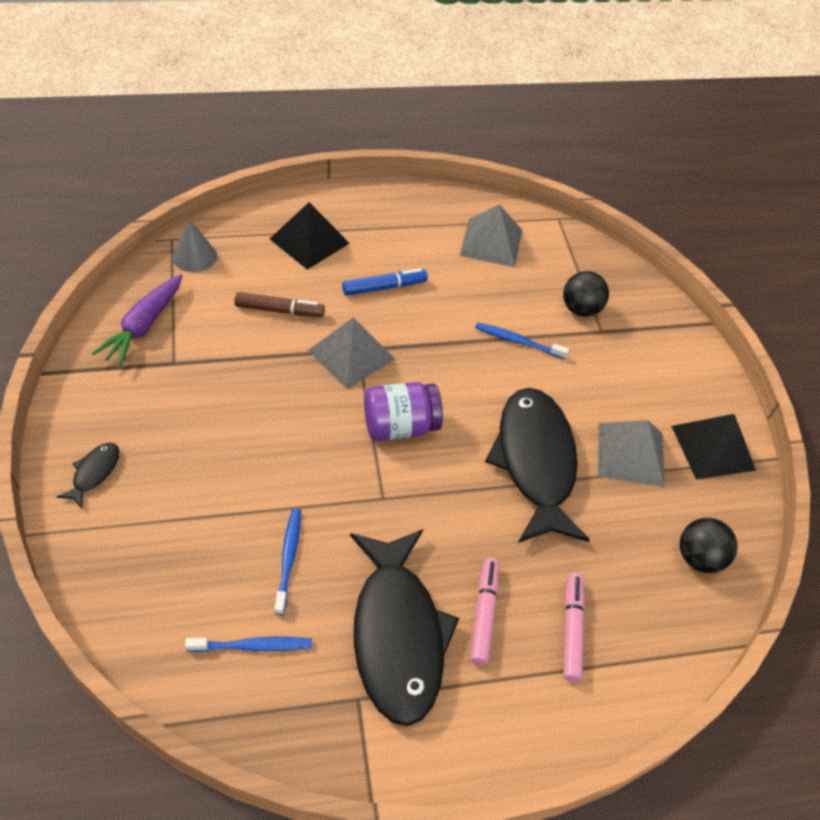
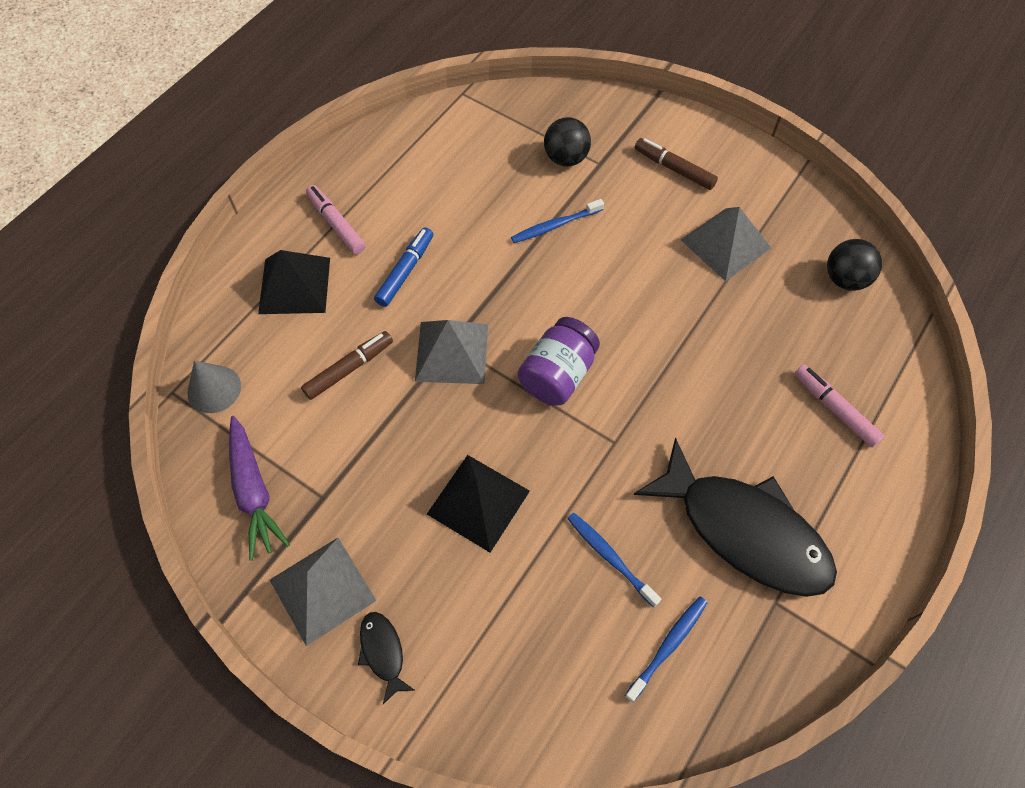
camera: 40 degrees left, 10 degrees up
(484, 614) = (775, 456): pink marker -> pink marker (336, 224)
(491, 242) = (438, 158): grey pyramid -> grey pyramid (322, 590)
(535, 462) = (676, 310): black fish -> none
(654, 378) = (674, 169): none -> brown marker
(712, 447) = (766, 189): black pyramid -> black pyramid (478, 502)

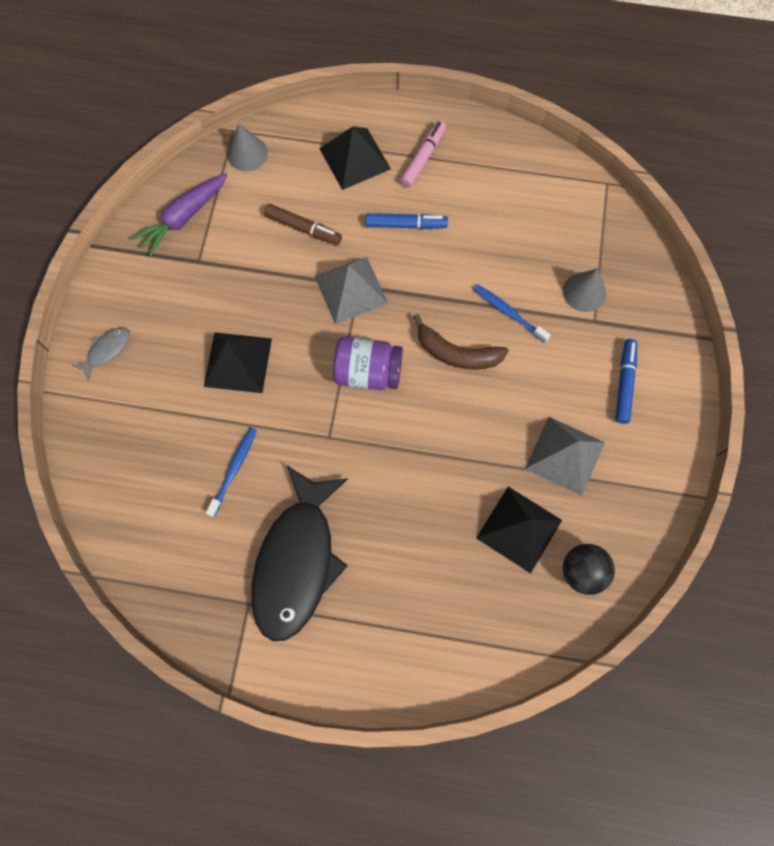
camera: 65 degrees right, 10 degrees up
(322, 590) = (134, 293): grey pyramid -> none
(383, 652) = (107, 350): black fish -> grey fish
(566, 158) = (584, 292): black ball -> grey cone
(576, 286) = (457, 353): none -> brown banana
(668, 646) = (183, 536): blue toothbrush -> none
(674, 169) = (624, 383): brown marker -> blue marker
(785, 311) = (519, 529): none -> black pyramid
(835, 409) = (440, 601): pink marker -> none

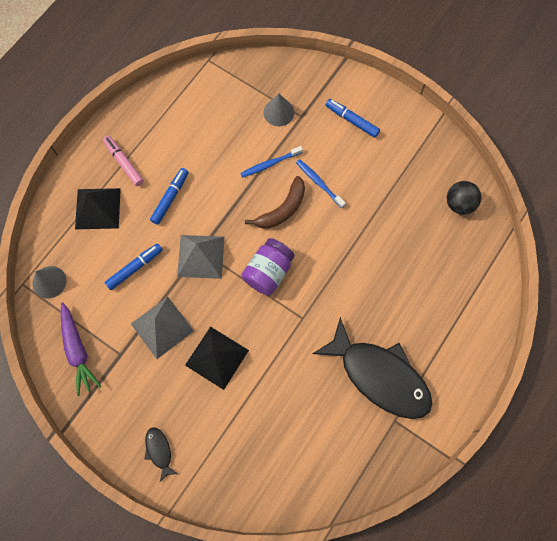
camera: 65 degrees left, 0 degrees up
(107, 350) = (159, 451): grey fish -> black fish
(234, 470) = (296, 393): blue toothbrush -> blue toothbrush (319, 183)
(303, 228) = (134, 268): brown marker -> blue marker
(519, 529) = (417, 227): black pyramid -> none
(565, 455) = (382, 177): grey pyramid -> grey pyramid (162, 327)

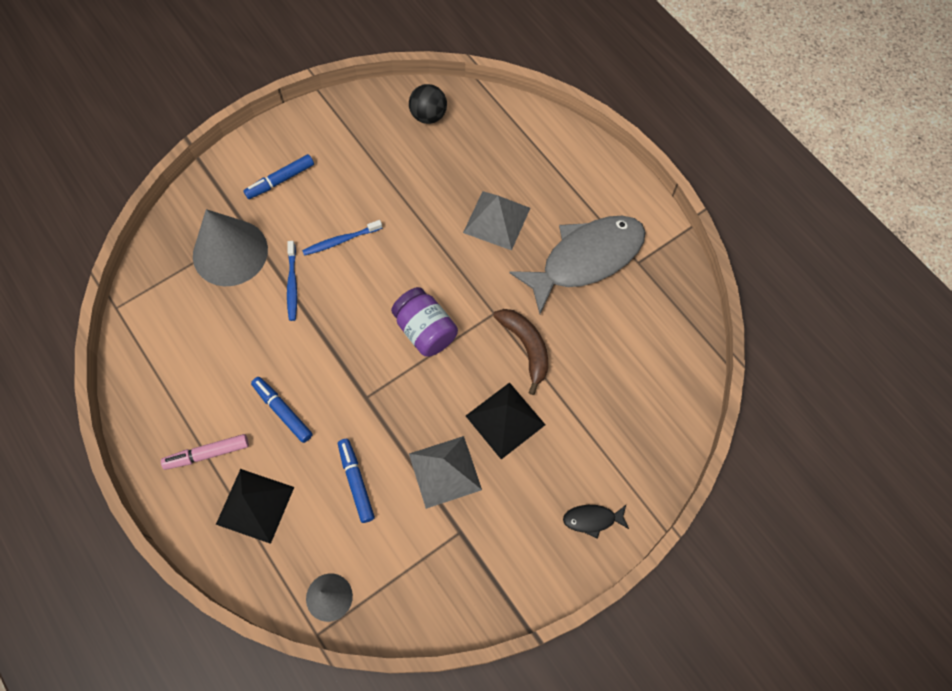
camera: 70 degrees left, 5 degrees down
(78, 351) = (436, 584): purple carrot -> none
(201, 256) = (374, 399): grey pyramid -> grey pyramid (497, 220)
(278, 112) = (230, 252): grey cone -> grey cone, size x1.87
(282, 209) = (355, 290): brown banana -> brown banana (526, 347)
(379, 376) = (586, 259): black fish -> grey fish

